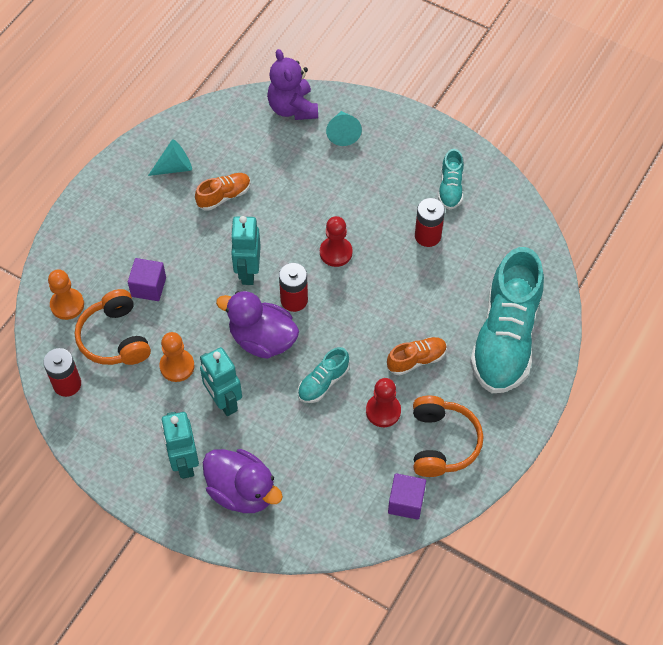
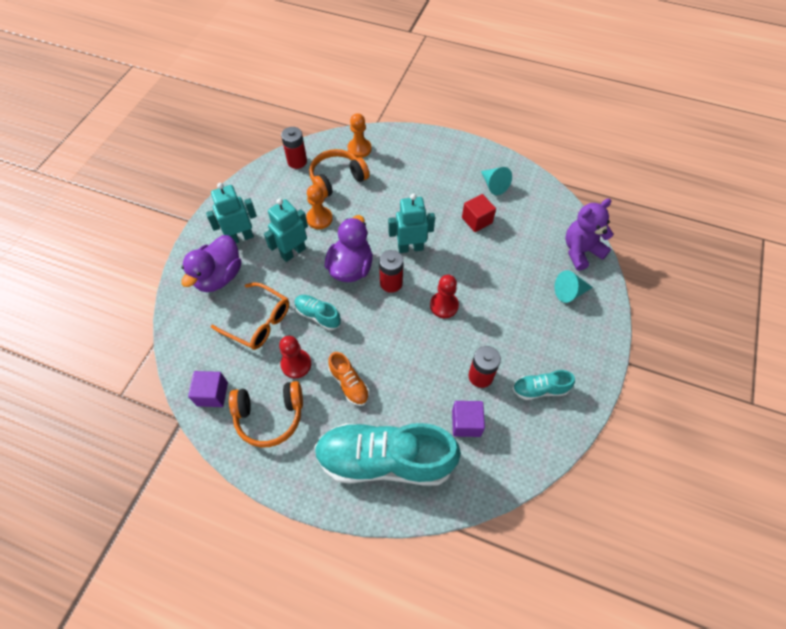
camera: 80 degrees right, 0 degrees up
(148, 287) = (383, 190): purple cube -> purple cube (466, 423)
(224, 196) = (477, 220): orange shoe -> red cube
(319, 448) = (258, 322): none -> orange glasses

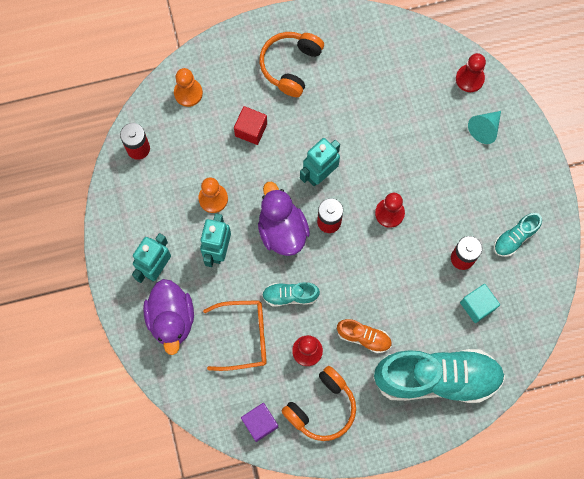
camera: 35 degrees left, 15 degrees up
(337, 179) = (194, 143): orange headphones -> orange headphones (290, 66)
(385, 460) = (437, 378): turquoise shoe -> turquoise shoe turned 150 degrees counterclockwise
(466, 423) = (477, 306): purple cube -> turquoise cube
(477, 220) = (358, 104): red cube -> red cube (251, 130)
(494, 185) = (347, 53): turquoise cone -> none
(581, 251) = (469, 79): purple teddy bear -> red pawn

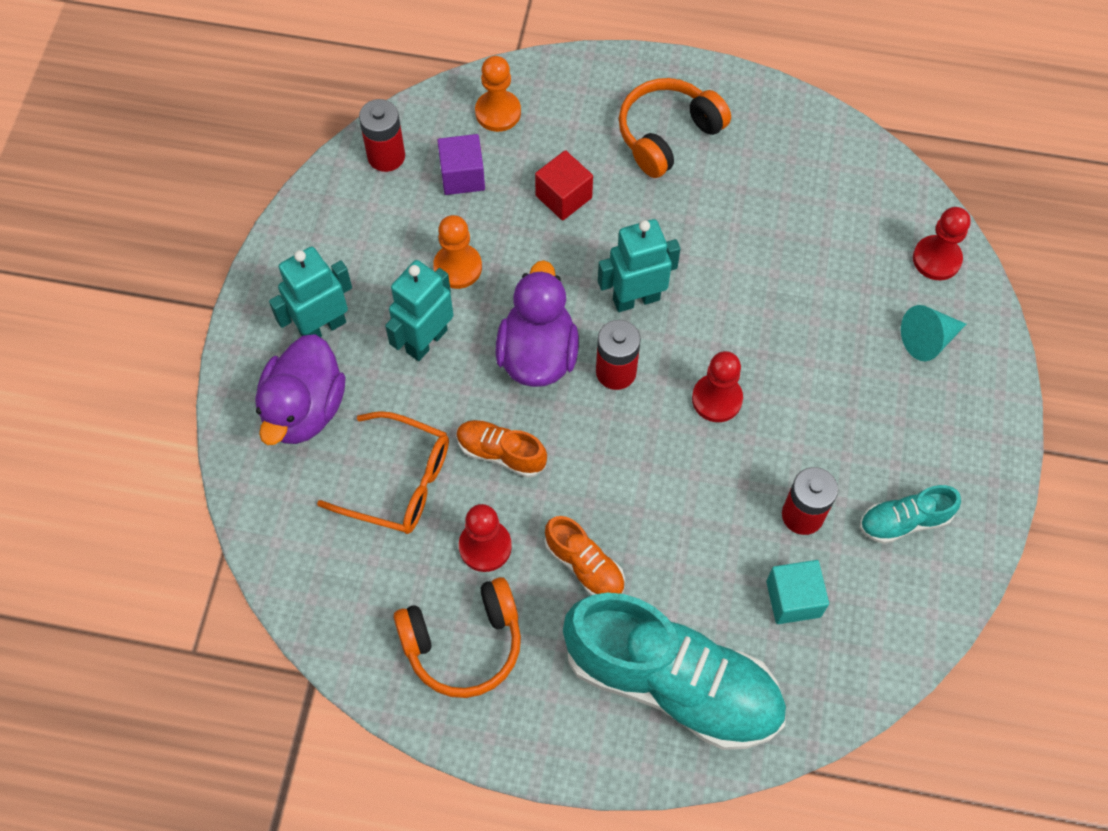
camera: 25 degrees right, 10 degrees down
(260, 423) = (354, 622): purple cube -> purple cube (462, 176)
(290, 295) = (501, 453): turquoise shoe -> orange shoe

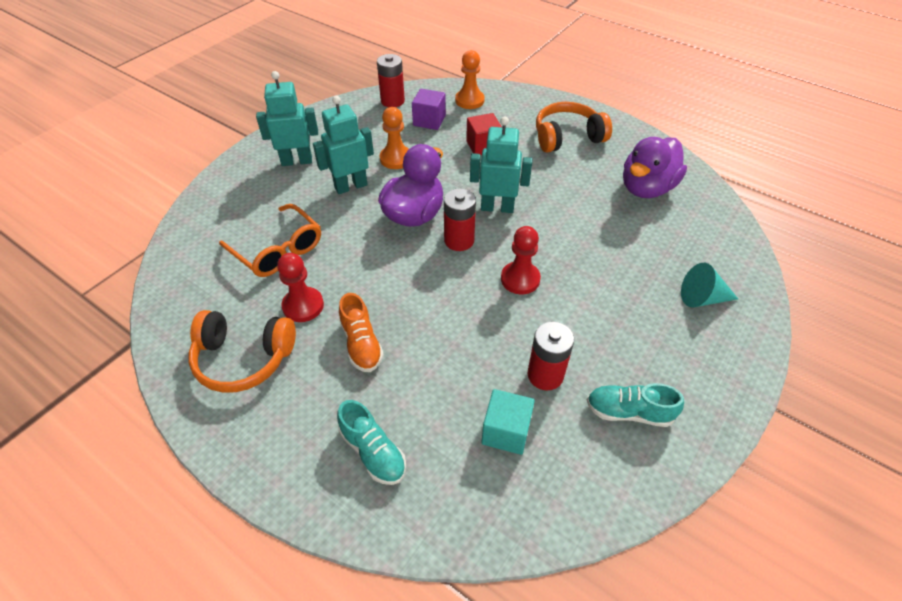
camera: 25 degrees right, 15 degrees down
(304, 409) = (254, 194): purple duck -> purple duck (646, 188)
(501, 453) = (353, 257): orange shoe -> none
(672, 682) = (373, 451): turquoise shoe -> turquoise shoe, size x0.45
(936, 259) = (729, 253): red pawn -> none

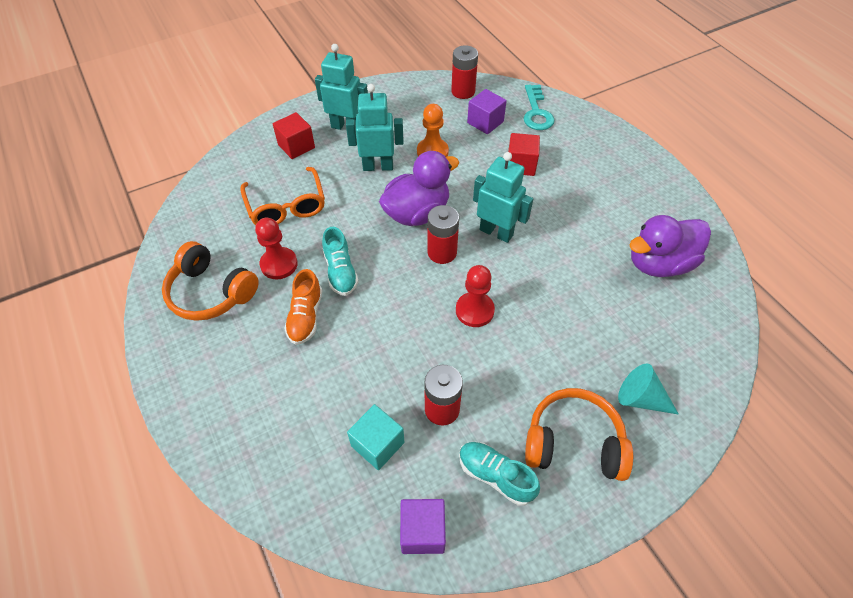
camera: 25 degrees right, 5 degrees up
(255, 193) = (296, 146): none -> red cube
(373, 451) = (263, 413): turquoise shoe -> turquoise shoe (340, 272)
(469, 100) = (536, 112): orange pawn -> turquoise key
(567, 137) = (611, 181): orange headphones -> orange headphones (573, 442)
(597, 491) = (422, 531): none -> purple cube

